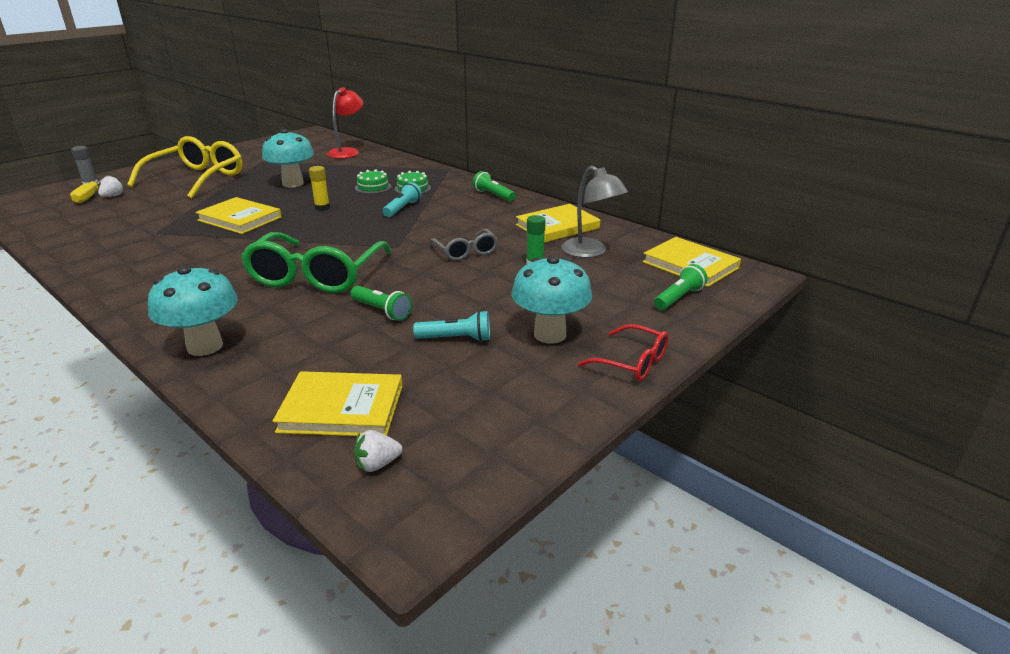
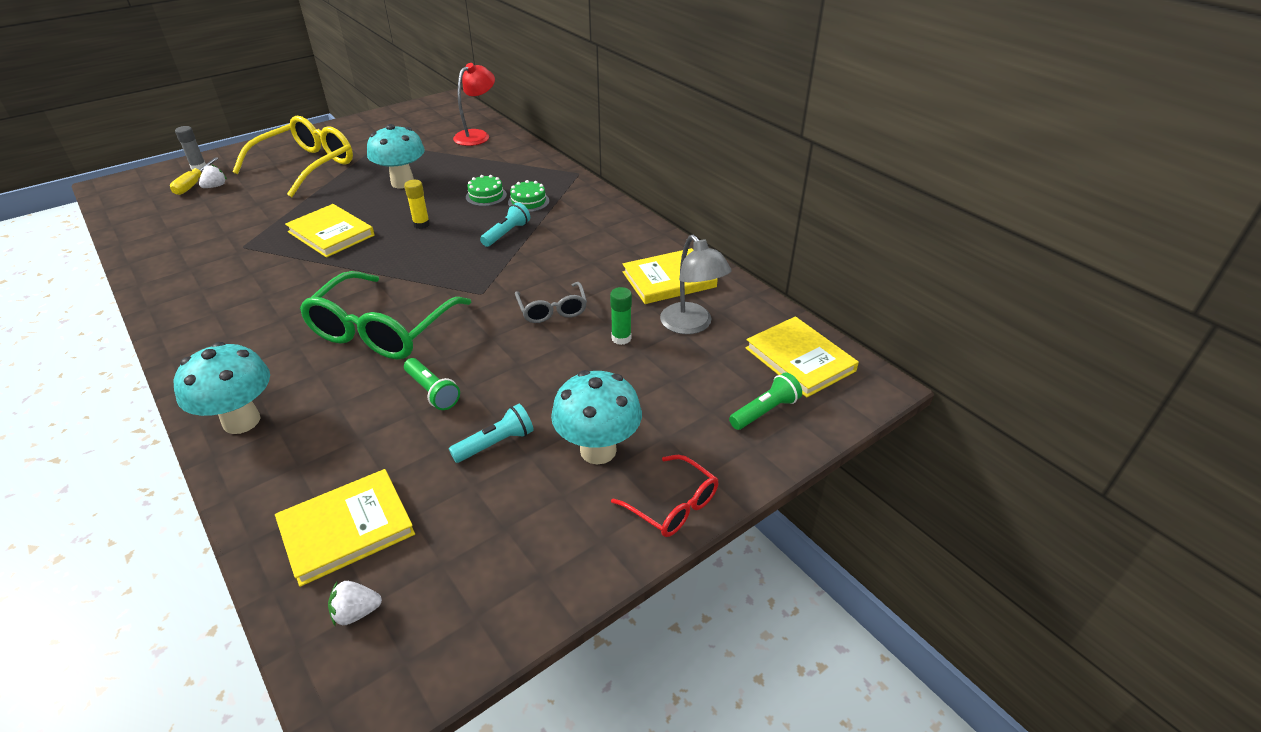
camera: 10 degrees right, 10 degrees up
(342, 408) = (347, 528): yellow book -> yellow book turned 45 degrees counterclockwise
(456, 339) = (495, 443): turquoise flashlight -> turquoise flashlight turned 45 degrees counterclockwise
(493, 195) = (614, 221): green flashlight -> none

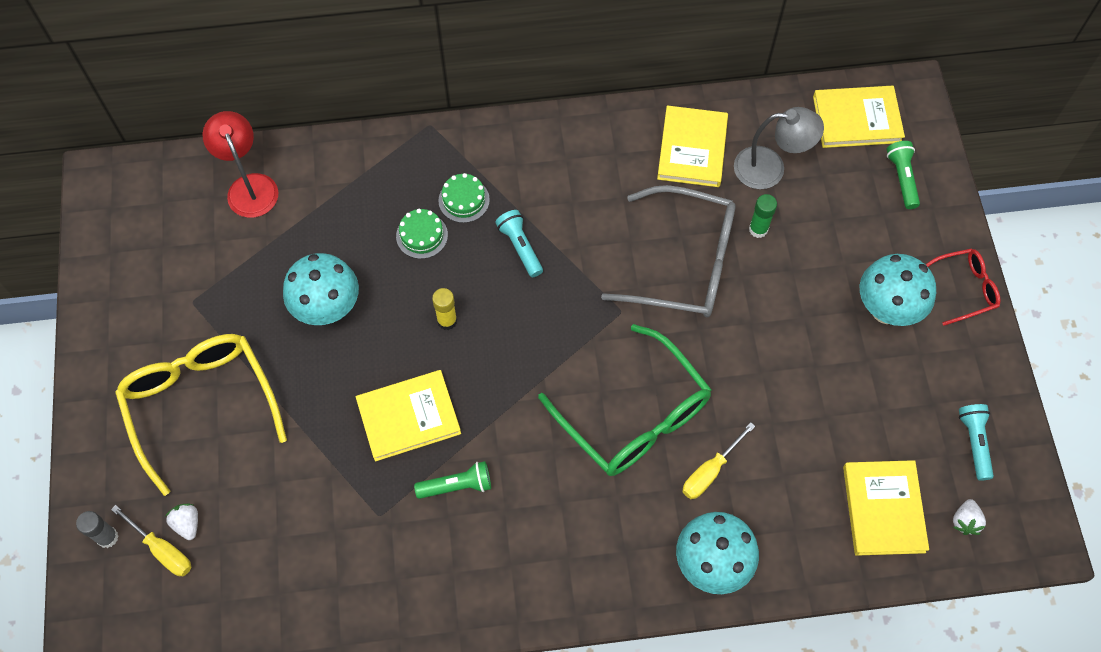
camera: 60 degrees left, 25 degrees up
(343, 389) = (710, 471): none -> yellow screwdriver
(432, 391) = (752, 402): green flashlight -> green flashlight (457, 485)
(495, 443) = (842, 377): turquoise flashlight -> turquoise flashlight (974, 443)
(552, 310) = (685, 263): grey glasses -> grey glasses, size x1.93

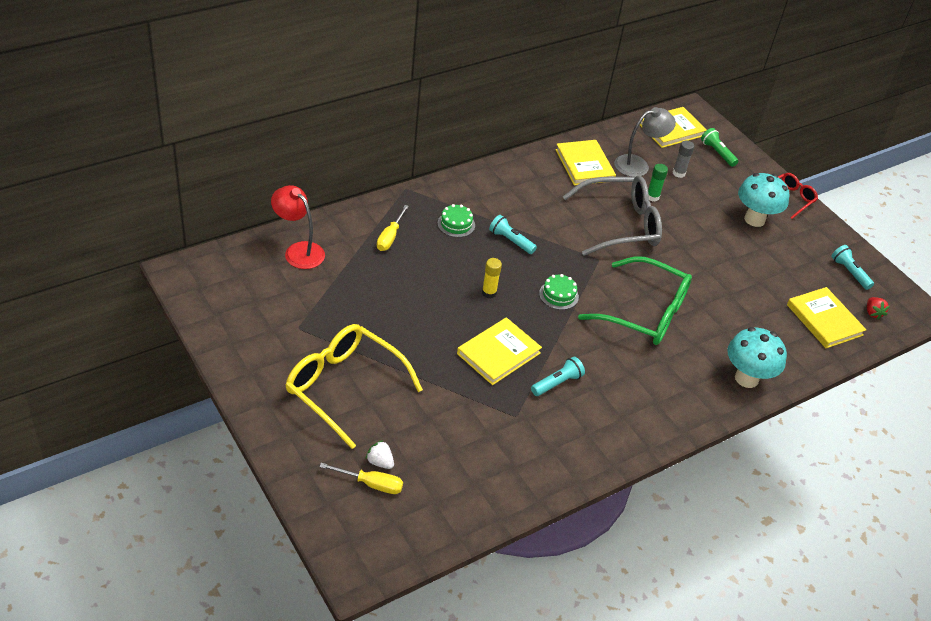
camera: 30 degrees left, 20 degrees down
(107, 537) = (323, 489): grey glue stick -> grey glue stick (678, 173)
(328, 309) = (402, 307): turquoise mushroom -> none
(422, 235) = (440, 250): green cake -> green cake (558, 295)
(457, 485) = (557, 383): green flashlight -> turquoise flashlight
(710, 471) = (711, 329): yellow screwdriver -> yellow screwdriver (390, 237)
(965, 521) = (873, 313): white strawberry -> red strawberry

